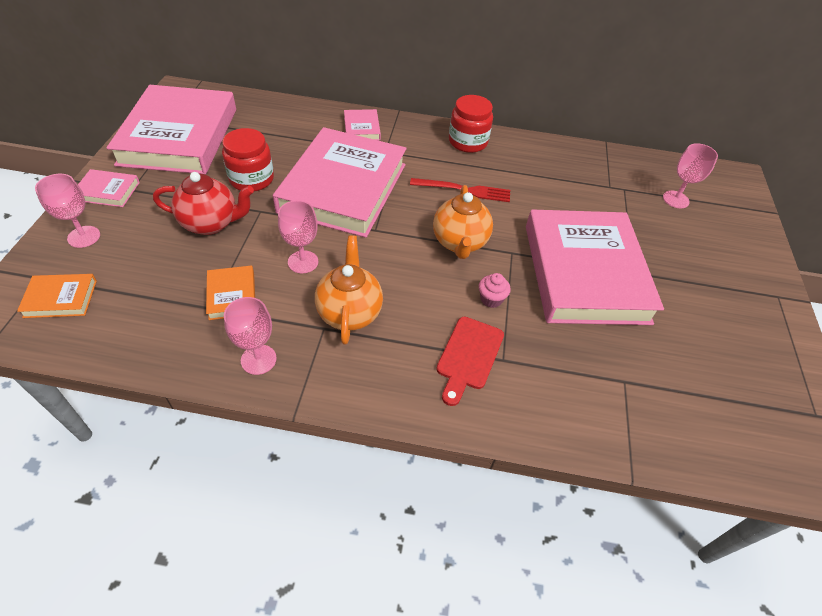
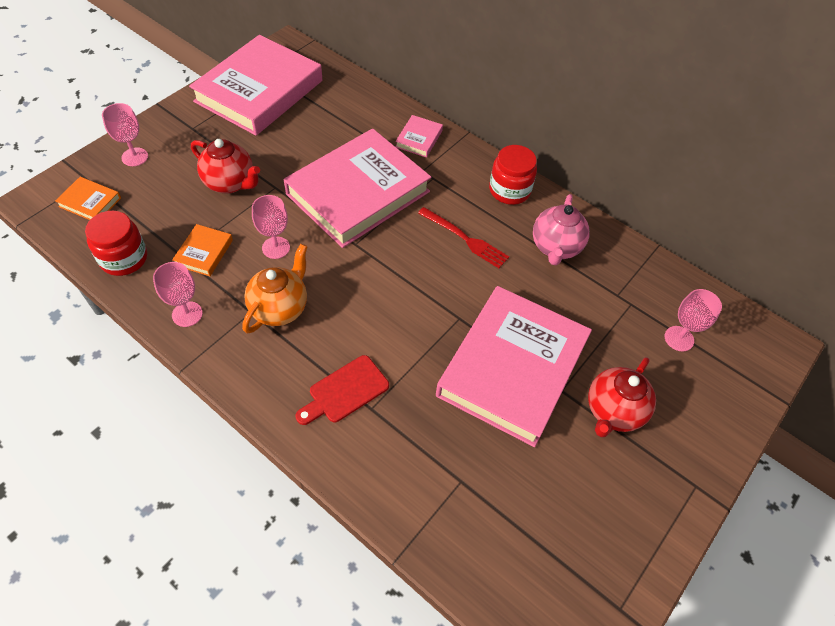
camera: 30 degrees right, 5 degrees up
(108, 191) = (175, 123): pink book -> none
(251, 179) = (288, 154): red jar -> red jar (124, 258)
(460, 243) = (419, 288): orange teapot -> none
(491, 299) = (404, 352): pink cupcake -> none
(538, 170) = (555, 247): none -> pink teapot
(681, 271) = (613, 411): none -> red teapot

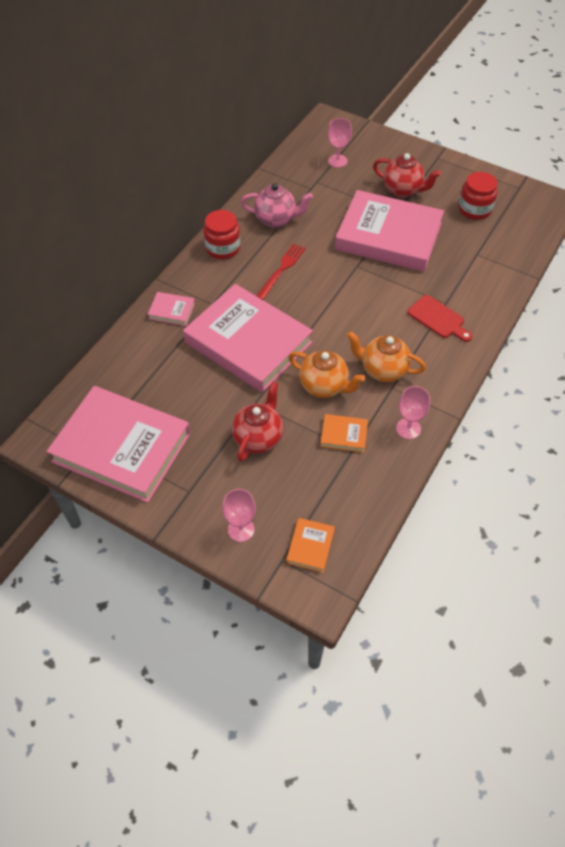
camera: 95 degrees left, 0 degrees up
(124, 258) = (368, 493): red jar -> red jar (474, 209)
(276, 248) = (324, 386): pink goblet -> orange teapot

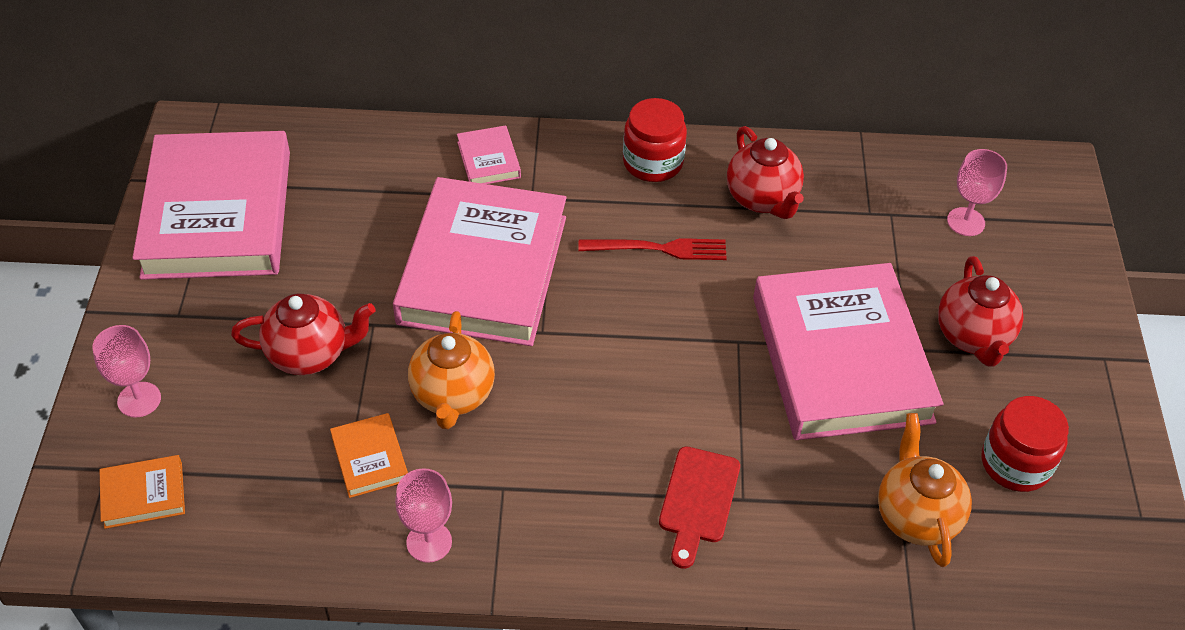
camera: 60 degrees right, 5 degrees down
(276, 219) = (762, 199): pink teapot -> red teapot
(383, 370) = (532, 462): orange teapot -> orange teapot (916, 516)

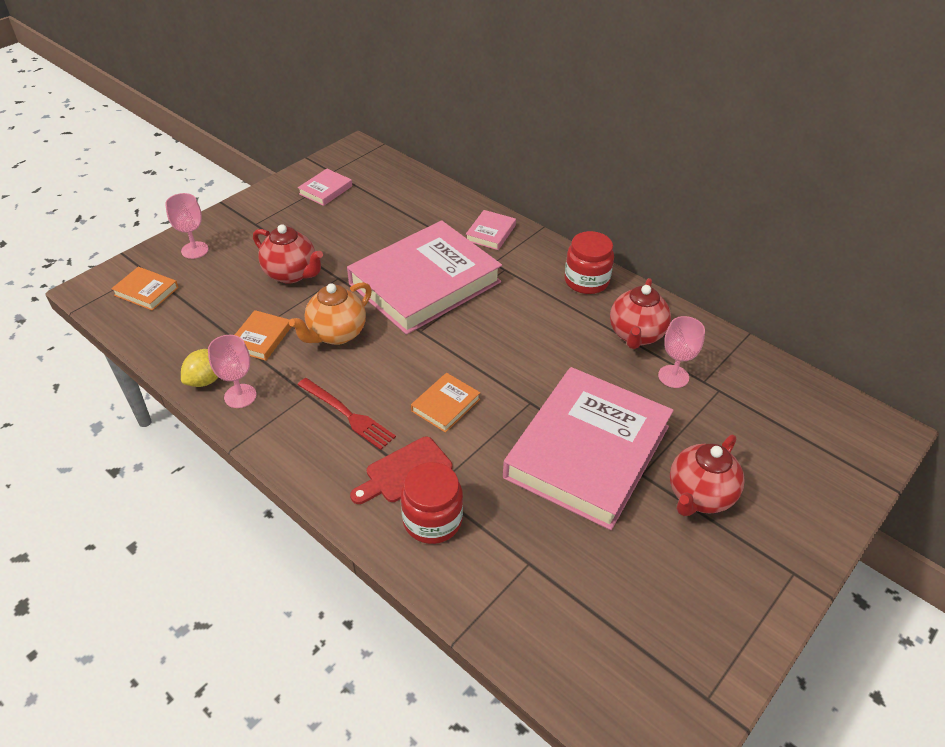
camera: 40 degrees right, 5 degrees down
(217, 213) = (325, 190): pink book -> pink book, size x0.40
(365, 551) = (206, 380): none -> yellow lemon
(659, 249) = (538, 326): red fork -> red fork (348, 415)
(660, 400) = (446, 405): none -> orange book
(916, 516) = (533, 576): orange teapot -> none
(966, 222) = (772, 424): pink goblet -> pink goblet (673, 376)
(1015, 463) = (644, 593): red jar -> red jar (432, 520)

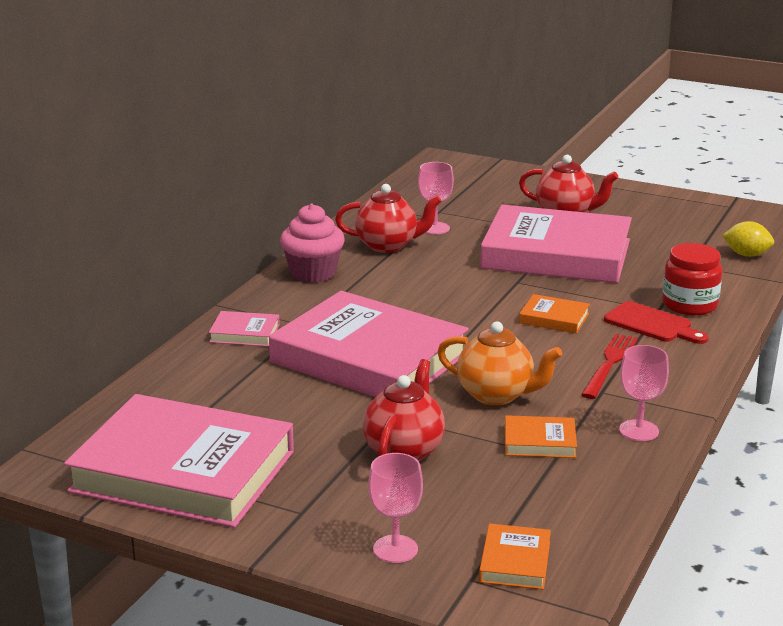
camera: 105 degrees left, 20 degrees down
(206, 380) = (634, 460): yellow lemon -> yellow lemon (746, 255)
(325, 190) = (183, 471): pink book -> pink book, size x2.49
(586, 281) = (313, 273): red jar -> pink cupcake

